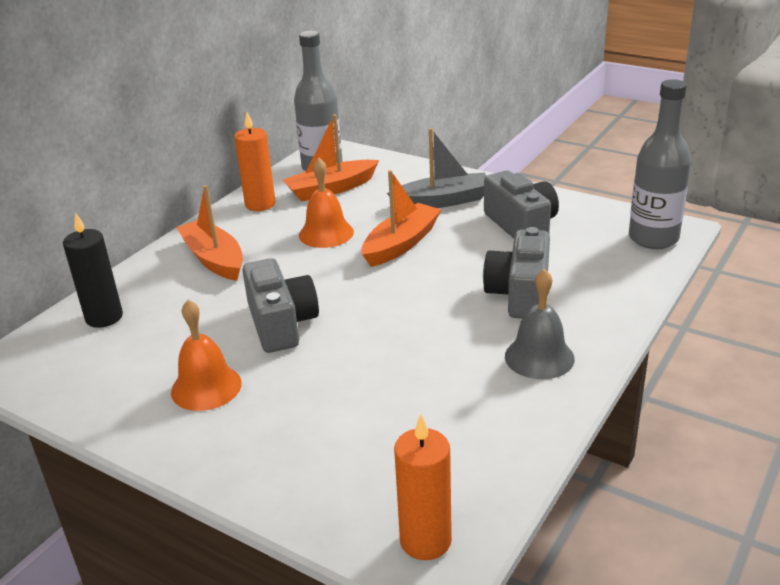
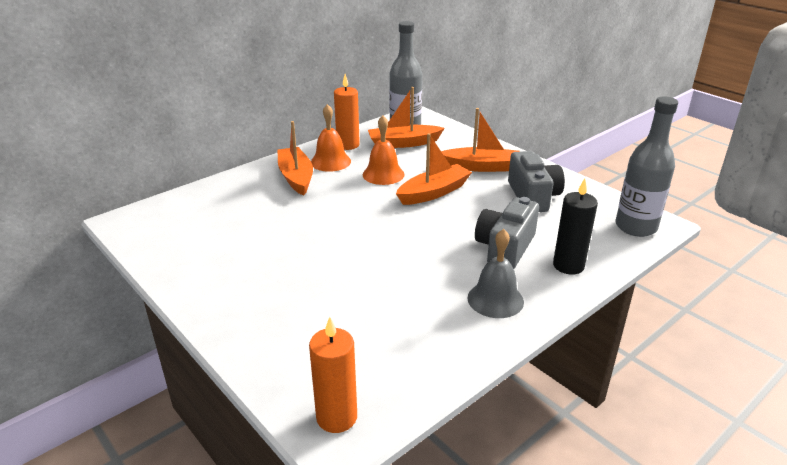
camera: 15 degrees right, 0 degrees up
(104, 317) = (203, 202): black candle -> black candle (568, 265)
(206, 387) = (243, 266): orange bell -> orange bell (330, 161)
(281, 324) = (318, 232): grey camera -> none
(443, 201) = (481, 167): grey boat -> orange boat

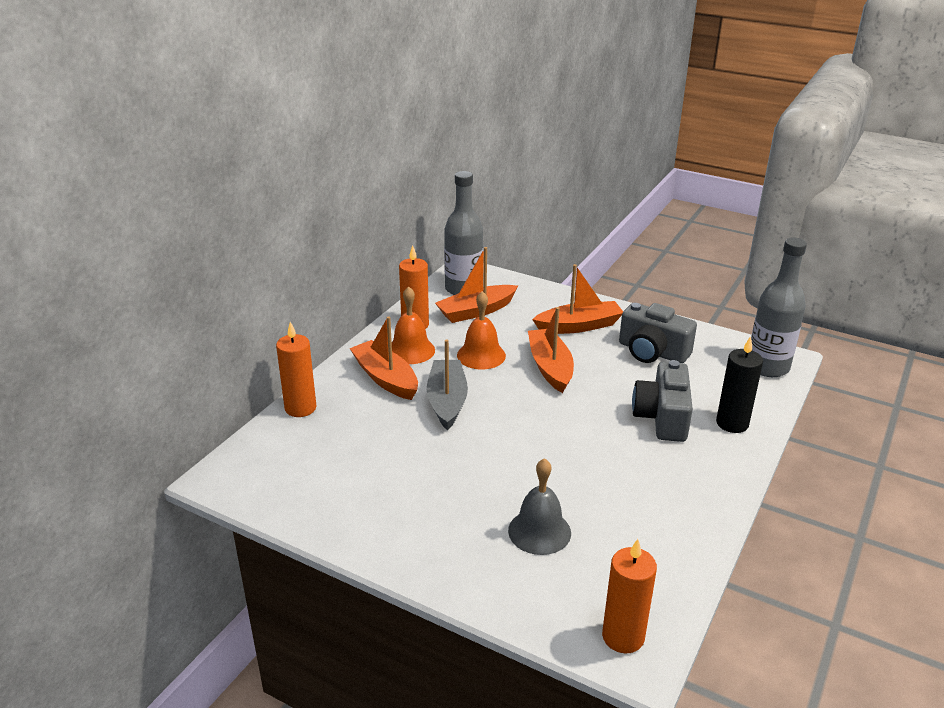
camera: 20 degrees left, 0 degrees up
(217, 186) = (300, 408): none -> orange candle
(330, 201) = (447, 401): none -> grey boat
(433, 192) = (550, 367): orange boat -> orange boat turned 45 degrees counterclockwise
(495, 299) = (688, 476): grey bell -> grey bell (539, 531)
(533, 196) = (652, 352): grey camera -> grey camera turned 150 degrees clockwise

